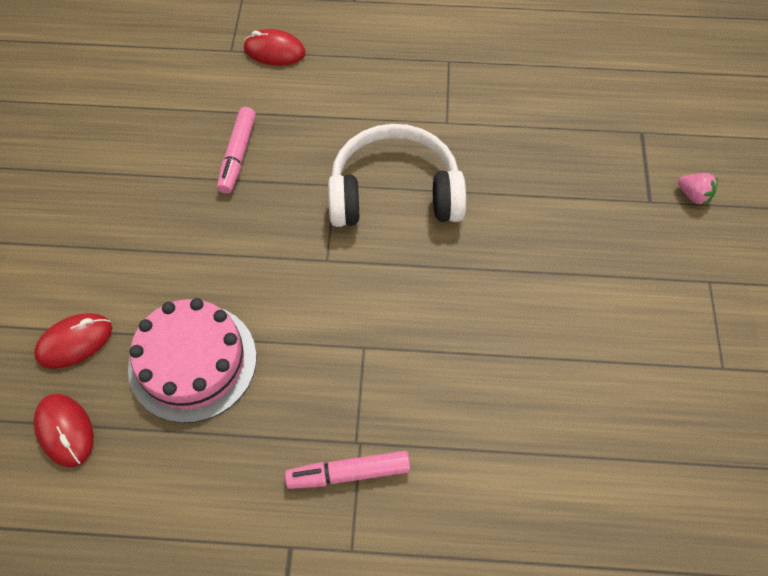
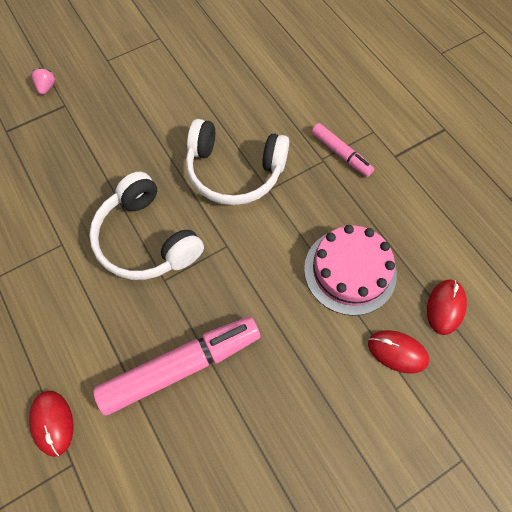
camera: 125 degrees left, 5 degrees up
(238, 155) = (181, 366): pink marker -> pink marker, size x1.84
(418, 326) = (234, 171): none -> white headphones

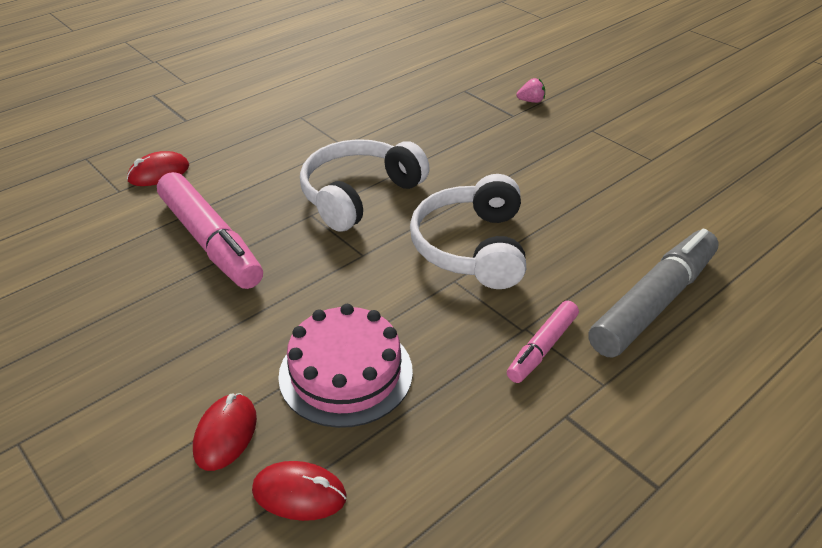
camera: 80 degrees right, 25 degrees down
(310, 86) = (653, 303): none -> grey marker

